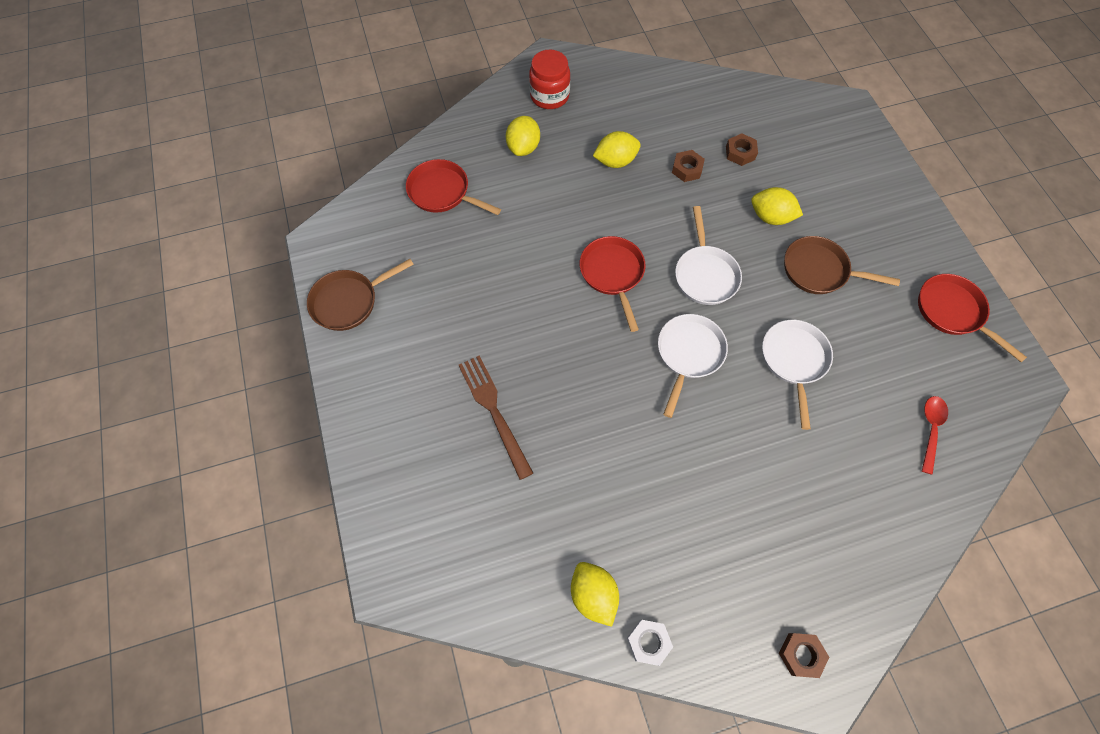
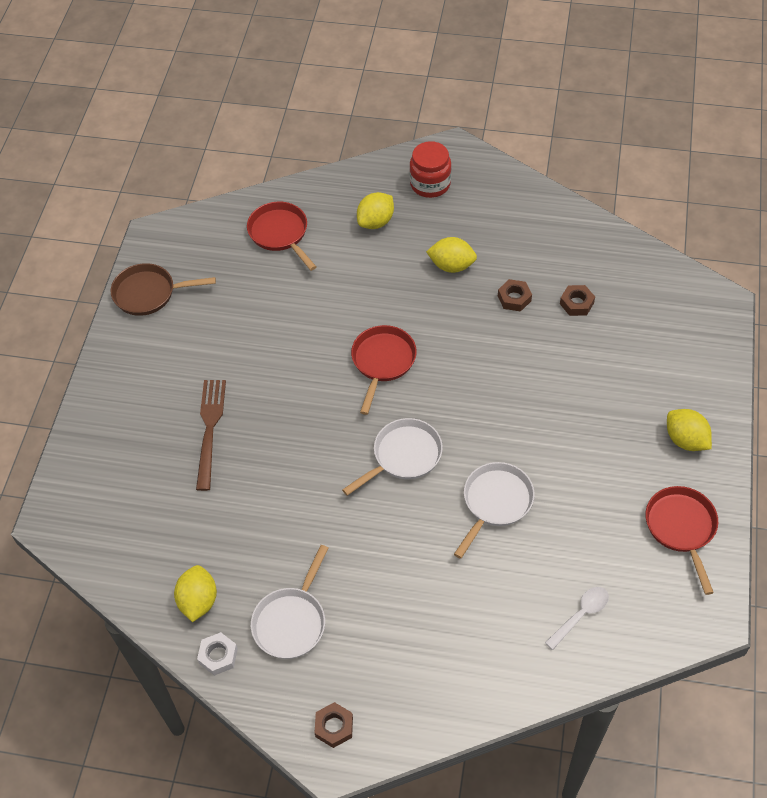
camera: 30 degrees right, 10 degrees down
(705, 274) = (465, 396): white pan -> white pan (291, 621)
(770, 217) = (564, 372): yellow lemon -> yellow lemon (685, 440)
(819, 270) = (576, 437): brown pan -> none
(930, 429) = (580, 615): red spoon -> white spoon

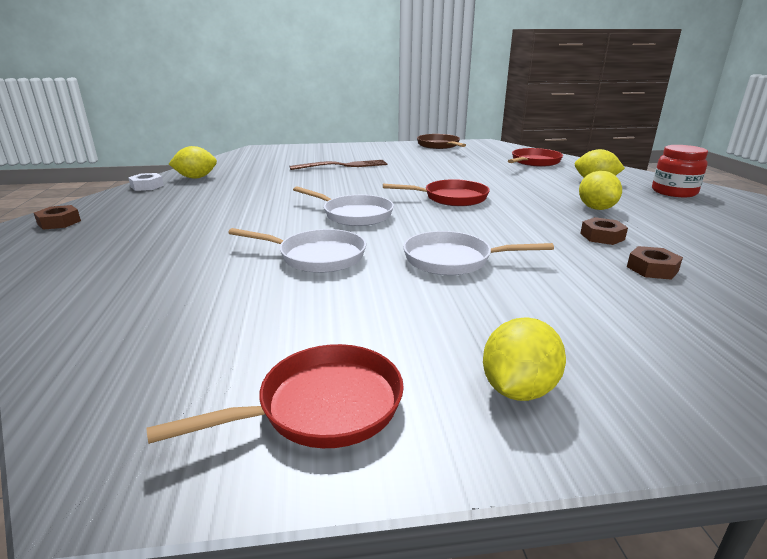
camera: 70 degrees right, 30 degrees down
(291, 621) = (173, 200): white pan -> white pan (453, 260)
(580, 615) = (150, 326): white spoon -> none

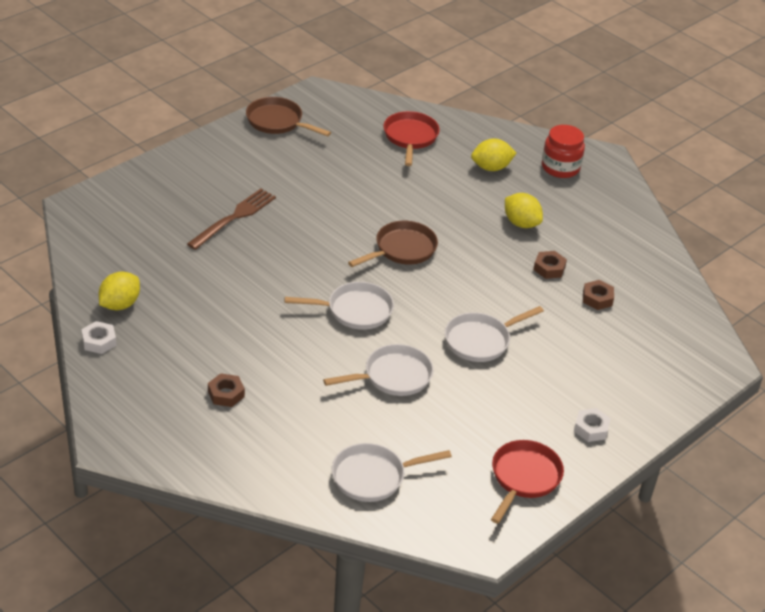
camera: 40 degrees left, 15 degrees up
(59, 222) = (131, 427): brown nut -> brown nut (226, 394)
(145, 320) = (373, 477): none -> white pan
(451, 198) = (402, 249): red pan -> brown pan
(518, 389) = (591, 429): yellow lemon -> white nut

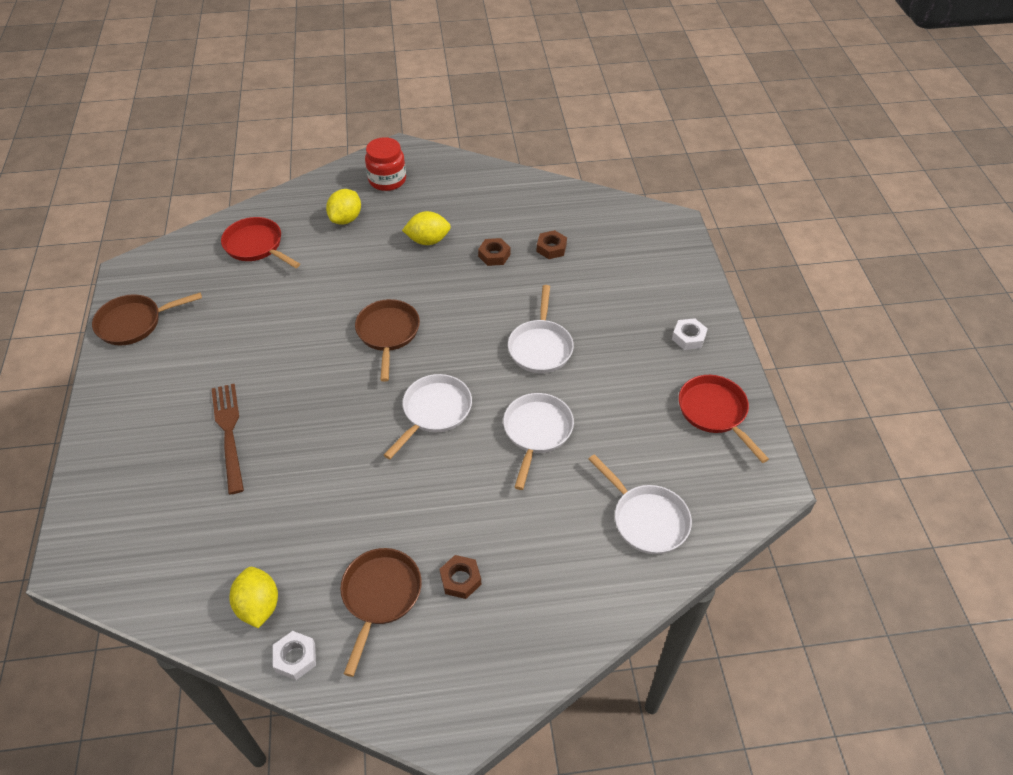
camera: 50 degrees left, 10 degrees up
(177, 359) = (380, 596): none -> brown pan
(373, 477) = (646, 519): white pan -> white pan turned 60 degrees counterclockwise

